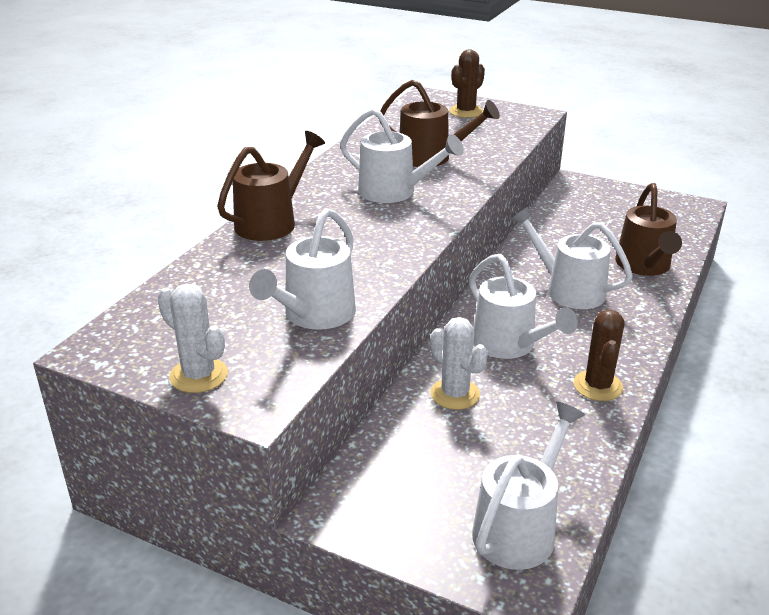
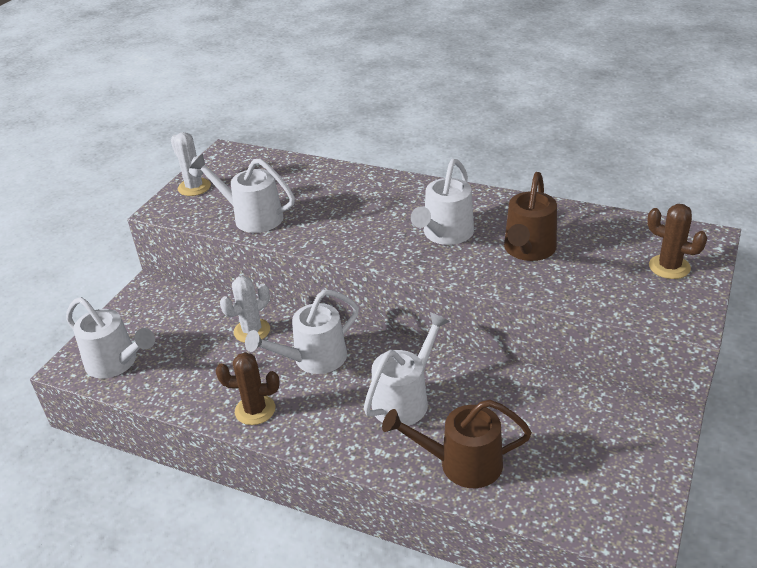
camera: 90 degrees right, 5 degrees up
(198, 375) = (194, 187): white cactus -> white cactus turned 75 degrees counterclockwise
(272, 222) = (383, 184): brown watering can -> none

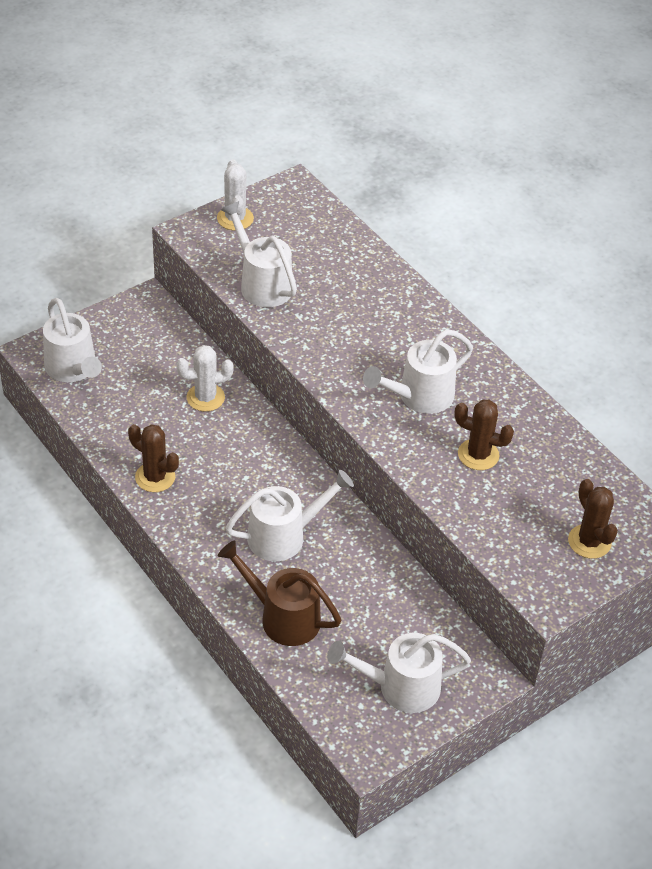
camera: 25 degrees right, 10 degrees up
(312, 359) = (236, 455): white watering can -> white watering can (399, 687)
(528, 250) = (478, 455): brown watering can -> brown cactus

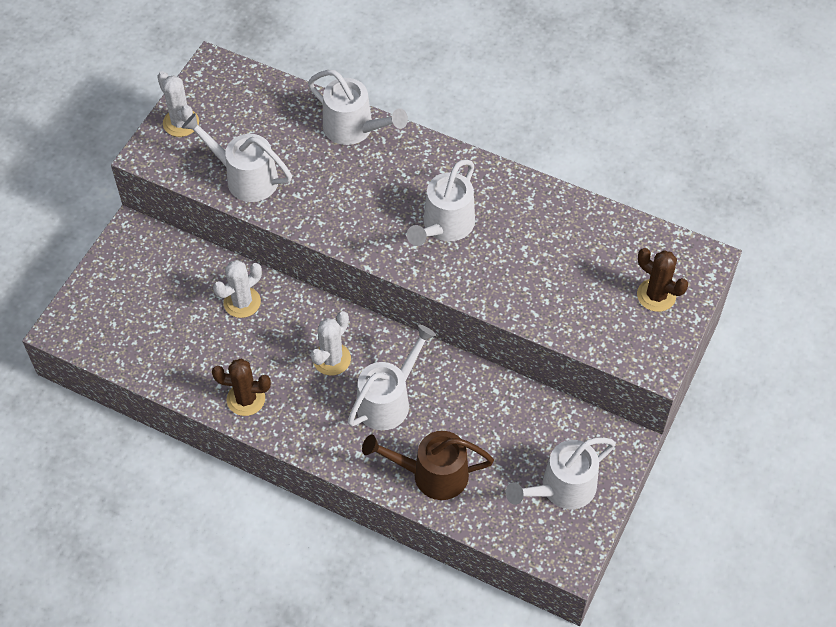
camera: 25 degrees left, 10 degrees up
(73, 369) = (107, 330): white watering can -> white watering can (355, 129)
(255, 479) = (332, 359): none -> white cactus
(478, 455) = (524, 258): brown cactus -> none

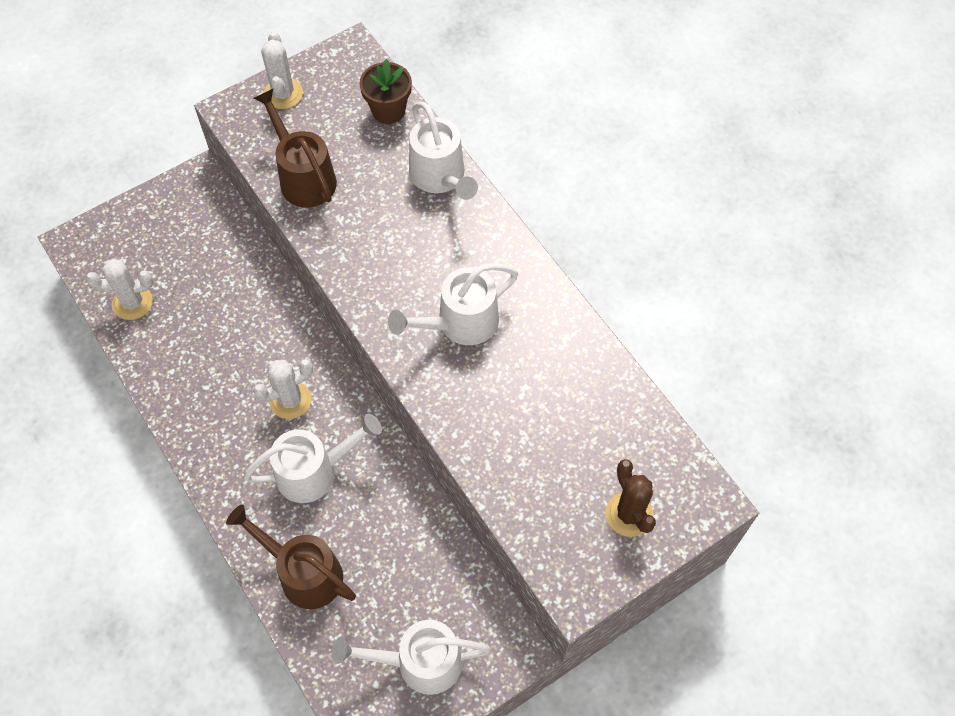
camera: 30 degrees right, 5 degrees up
(242, 302) = (248, 299): white cactus -> white cactus (132, 302)
(244, 177) = (303, 176): white watering can -> brown watering can
(246, 399) = (186, 397): brown cactus -> none
(276, 98) = (388, 110): none -> brown flower pot

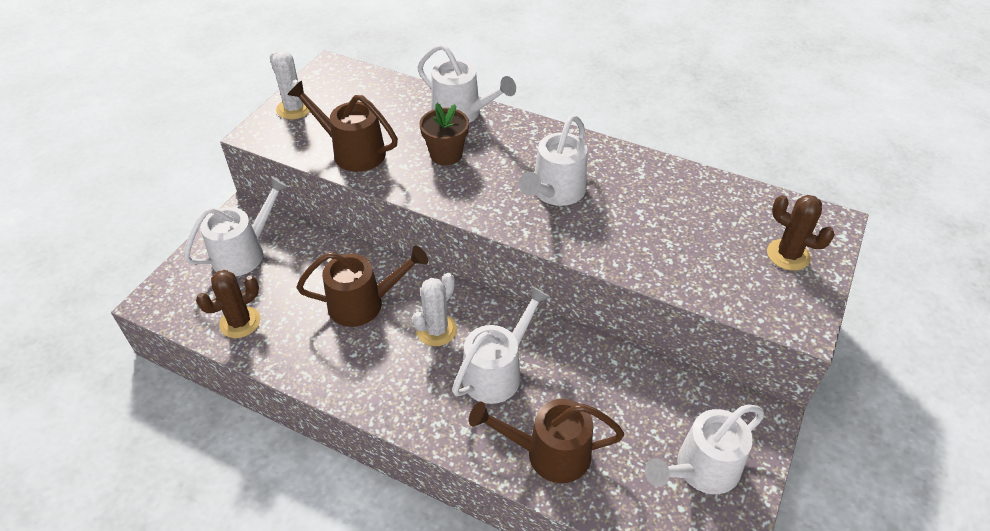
camera: 30 degrees left, 15 degrees down
(132, 302) = (240, 322): white cactus -> brown cactus
(177, 226) = (245, 252): none -> white watering can
(246, 338) = (364, 303): none -> brown watering can
(388, 110) = (388, 90): brown flower pot -> brown flower pot (446, 155)

